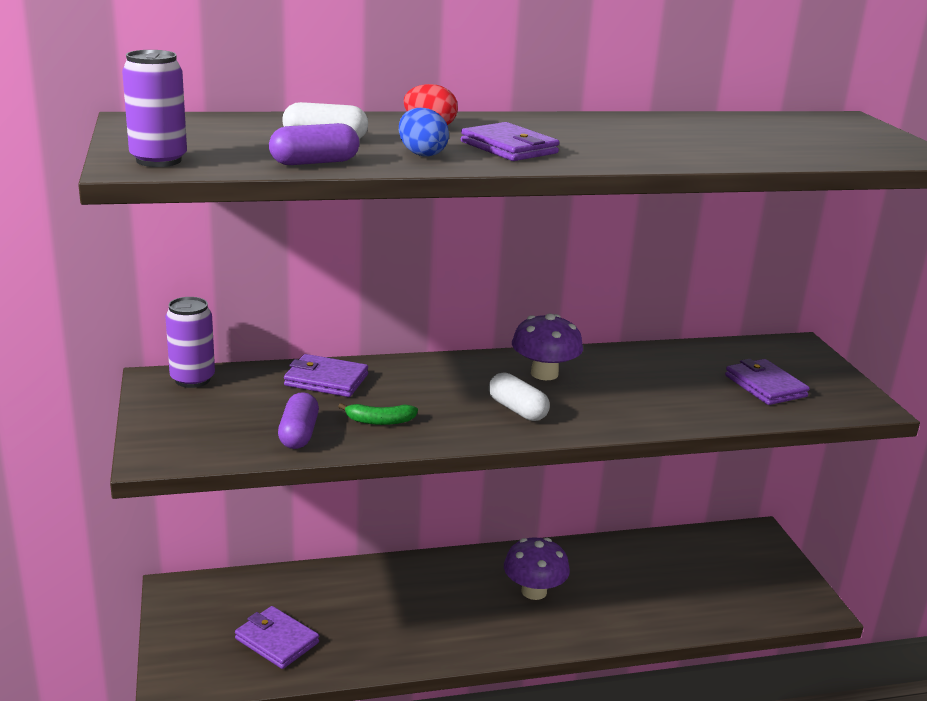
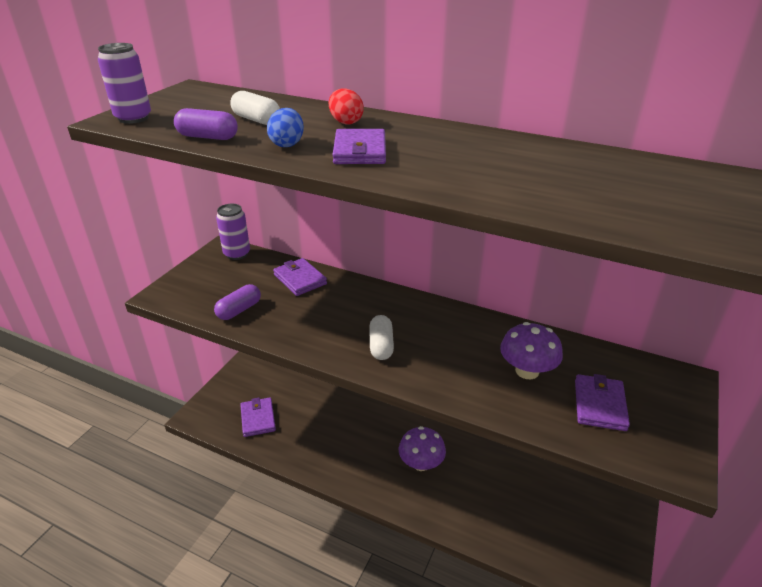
camera: 40 degrees right, 10 degrees up
(379, 421) = (291, 319): green banana -> none
(544, 373) = (436, 325): purple mushroom -> purple mushroom (527, 371)

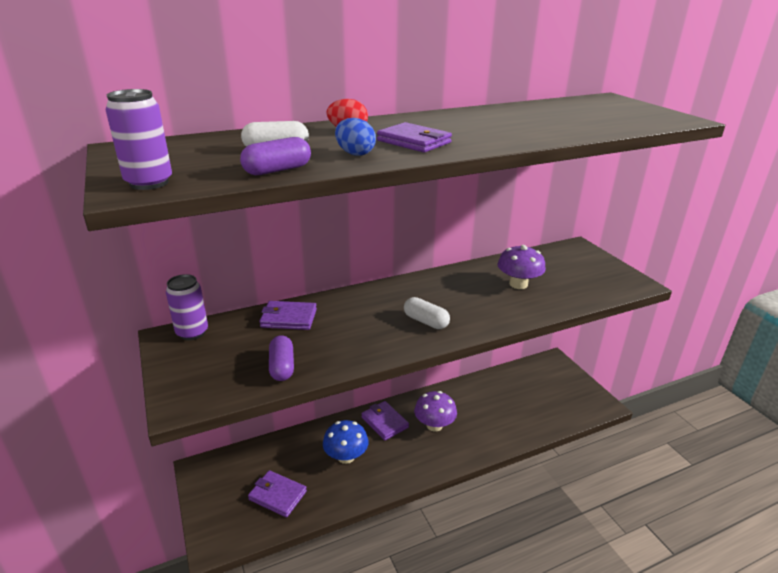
camera: 50 degrees left, 5 degrees down
(328, 430) = (346, 456): none -> blue mushroom
(599, 405) = (571, 279): purple wallet -> purple wallet (384, 422)

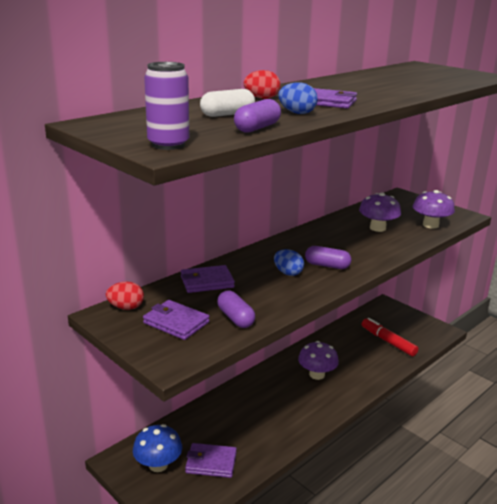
camera: 20 degrees left, 5 degrees down
(192, 332) = (126, 307): purple can -> red egg
(346, 456) = (254, 416): blue mushroom -> blue mushroom (158, 465)
(377, 323) = (288, 273): none -> blue egg
(384, 422) = (272, 382): purple wallet -> purple wallet (176, 322)
(426, 321) = (327, 265): white capsule -> purple capsule
(532, 404) = (388, 341): none -> red marker
(585, 290) = (430, 225): none -> purple mushroom

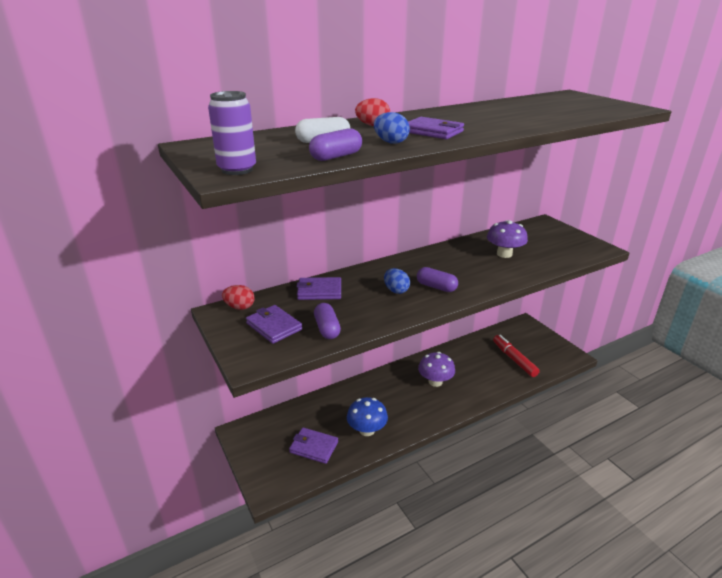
camera: 15 degrees right, 5 degrees up
(158, 465) = (270, 441): blue mushroom -> blue mushroom (367, 430)
(430, 225) = (560, 255): purple mushroom -> none

